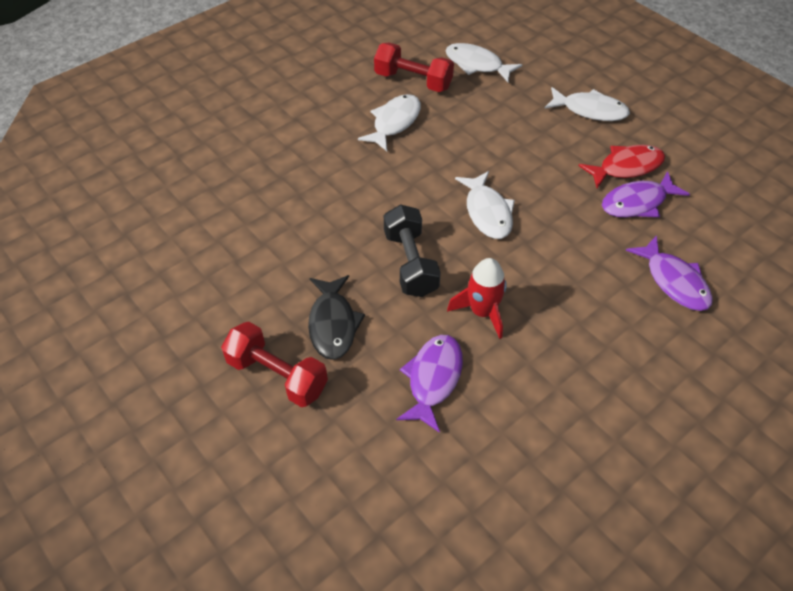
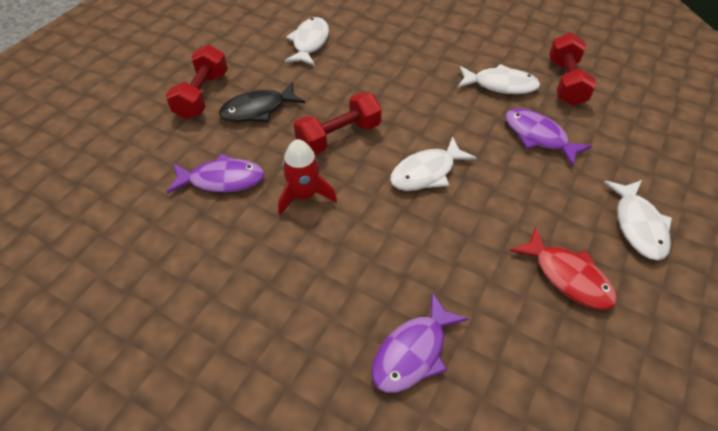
camera: 70 degrees right, 0 degrees up
(410, 263) = (339, 136): black dumbbell -> red dumbbell
(477, 65) = (629, 119): white fish -> white fish (309, 43)
(637, 203) = (516, 297): purple fish -> purple fish (538, 136)

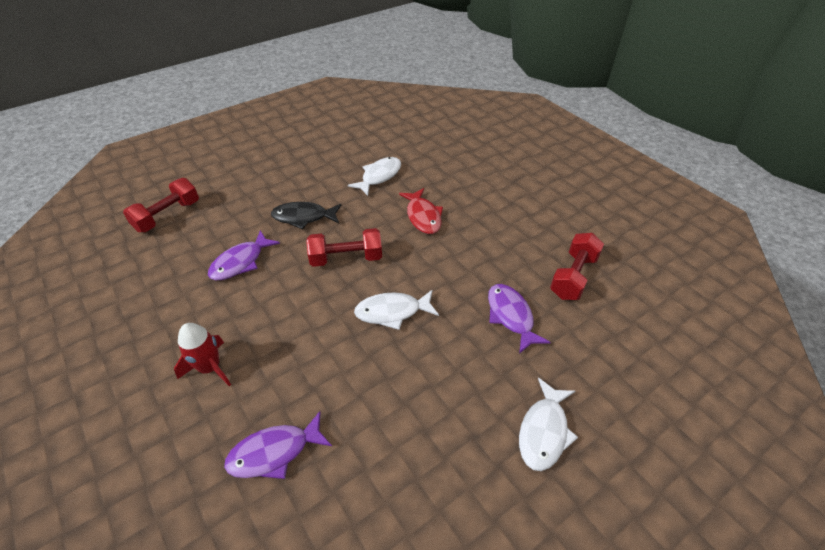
camera: 25 degrees right, 5 degrees down
(202, 95) = (273, 194): red dumbbell -> red dumbbell (167, 216)
(222, 180) = (241, 262): purple fish -> purple fish turned 105 degrees clockwise
(304, 195) = (287, 295): red rocket -> red rocket (210, 368)
(500, 85) = (510, 259): white fish -> none
(568, 276) = (444, 448): red fish -> red fish (423, 216)

